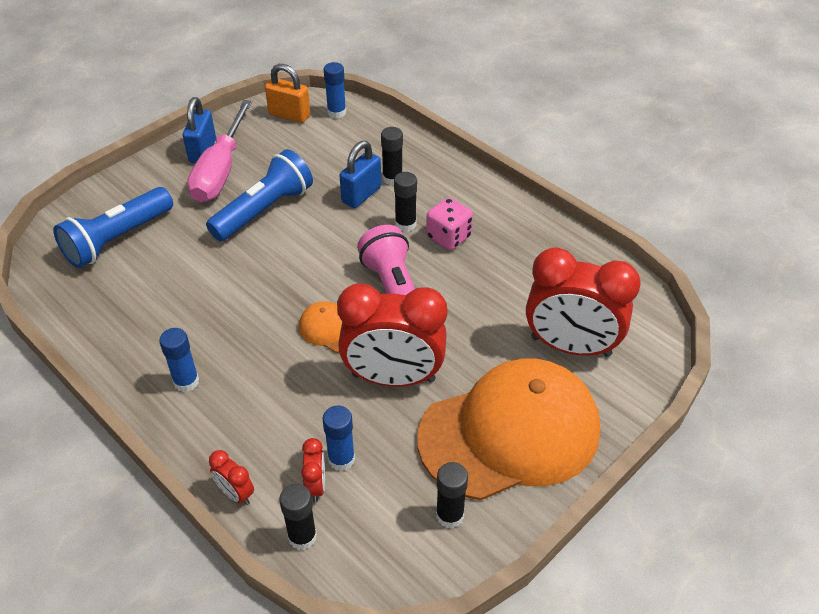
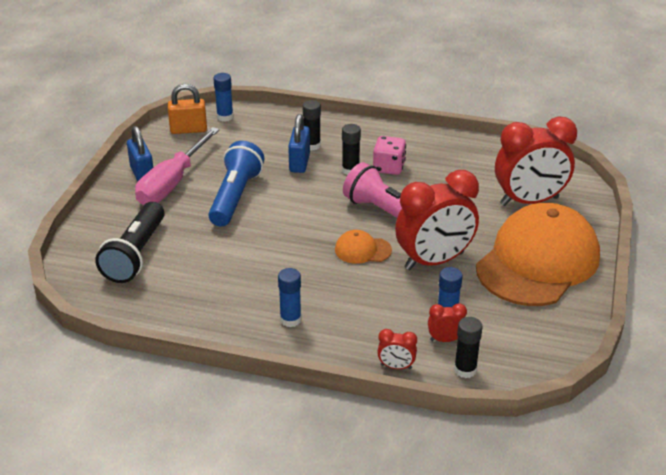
camera: 30 degrees left, 10 degrees down
(117, 239) = (136, 255): blue flashlight -> black flashlight
(220, 171) = (172, 183): pink screwdriver -> pink screwdriver turned 45 degrees clockwise
(316, 486) = (445, 339): red clock -> red clock turned 60 degrees counterclockwise
(449, 515) = (545, 319): black glue stick -> none

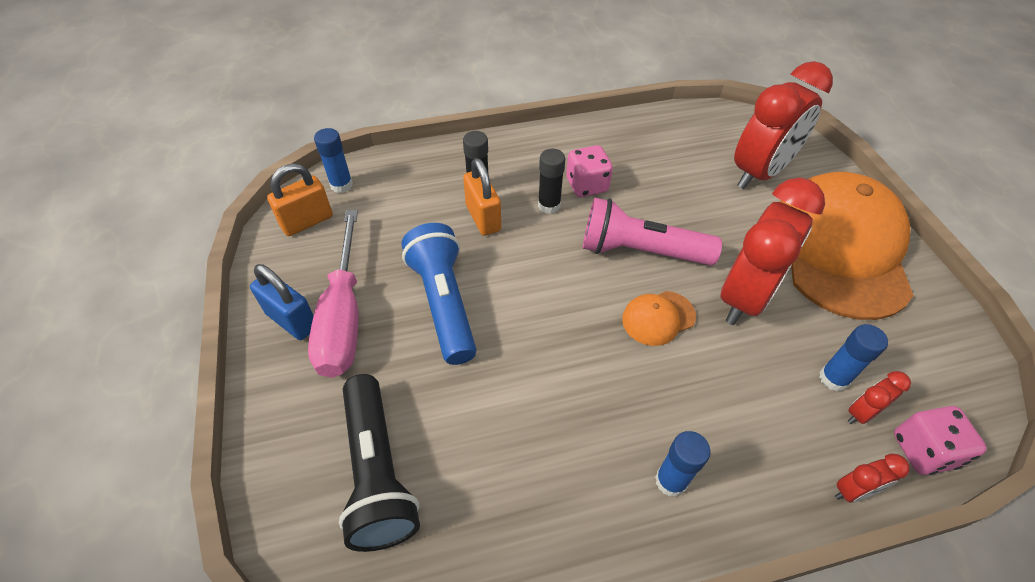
camera: 30 degrees left, 15 degrees up
(299, 163) = (483, 218): blue padlock -> orange padlock
(465, 370) = (923, 450): black glue stick -> pink dice

